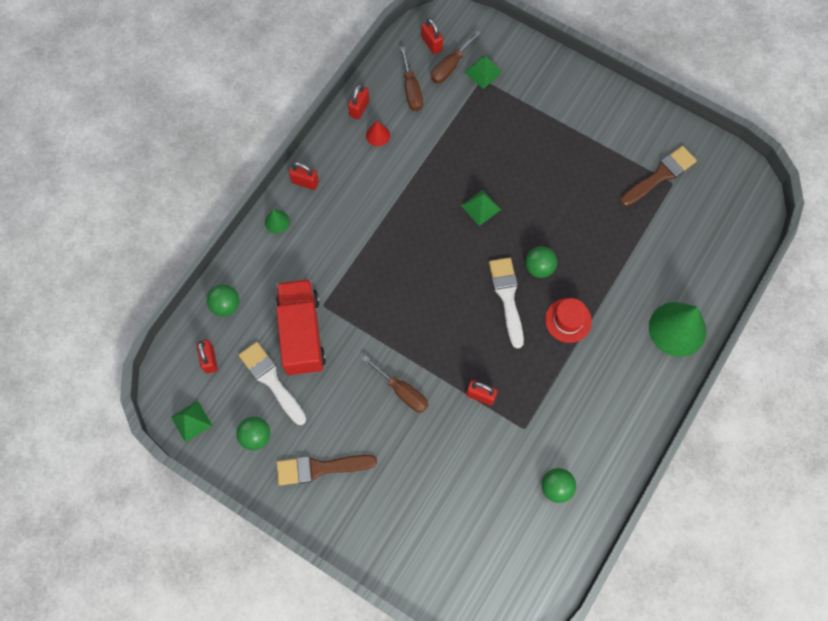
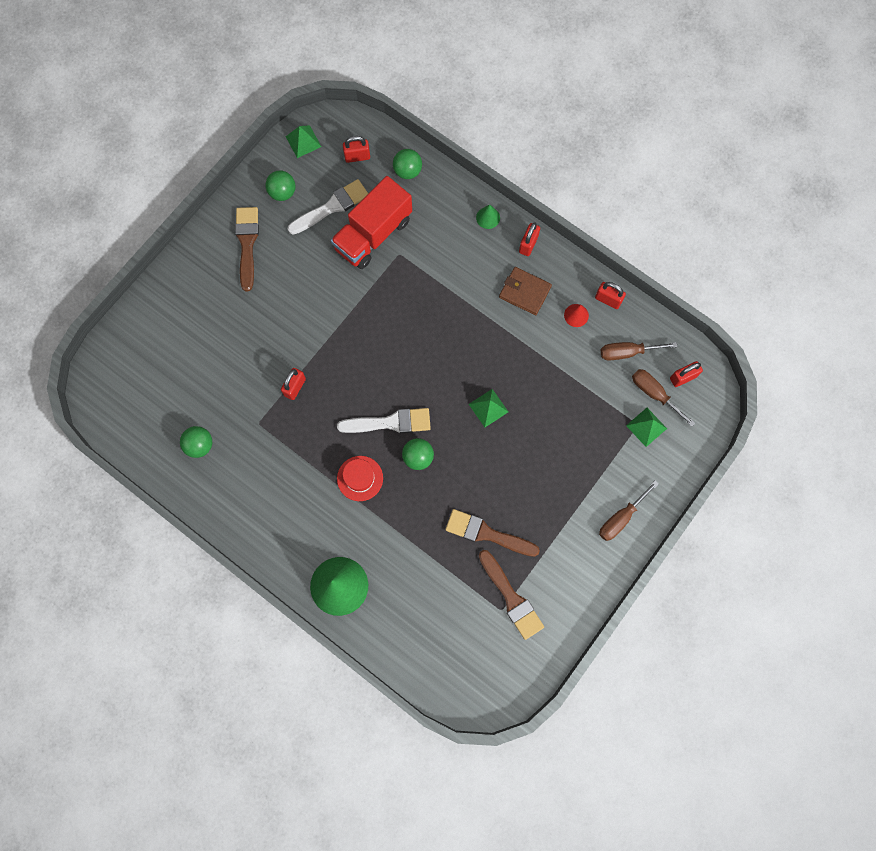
camera: 95 degrees right, 5 degrees up
(302, 334) = (373, 234): red truck -> red truck turned 135 degrees clockwise
(357, 182) = (524, 292): none -> brown wallet
(402, 391) = (307, 318): brown screwdriver -> brown screwdriver (621, 518)
(604, 200) = (487, 533): none -> brown brush

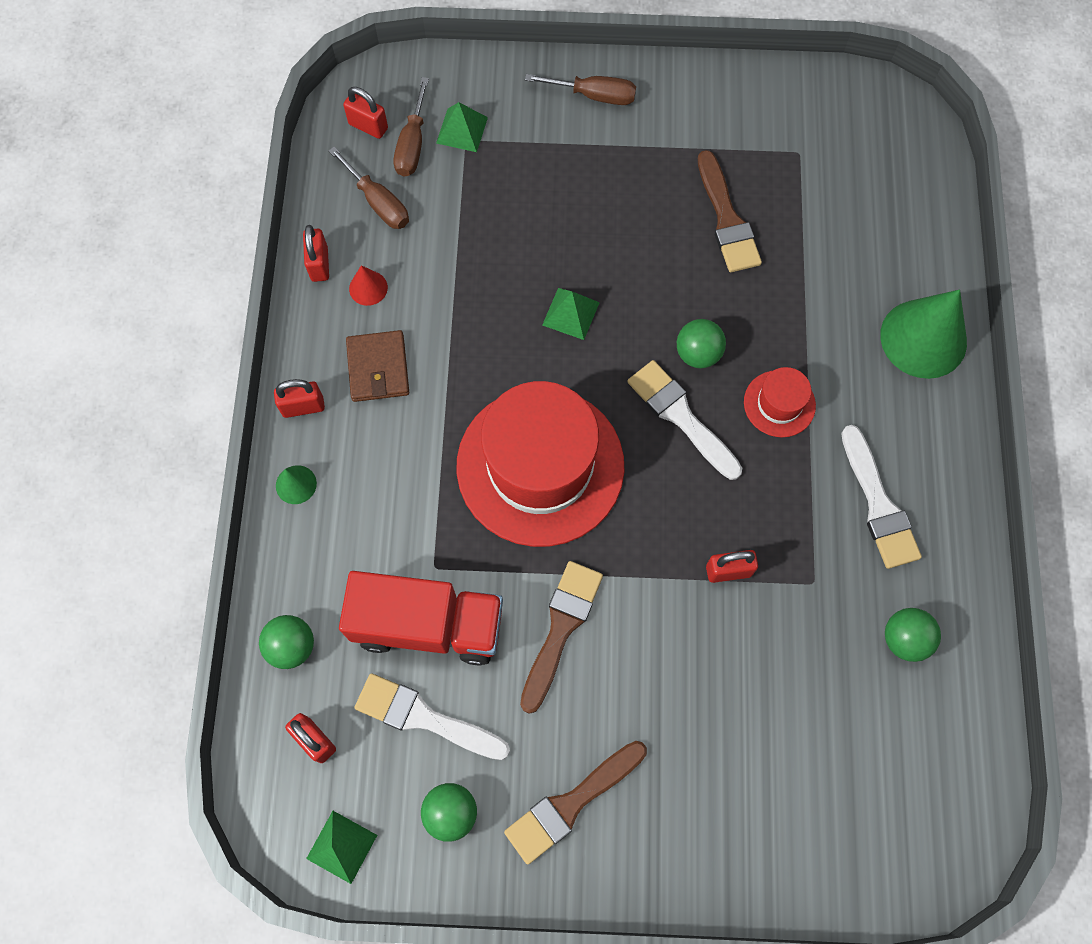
camera: 125 degrees left, 5 degrees down
(271, 486) = (878, 504): none -> white brush
(414, 335) = (540, 466): none -> red hat
(511, 598) = (777, 150): brown brush -> brown brush (561, 628)

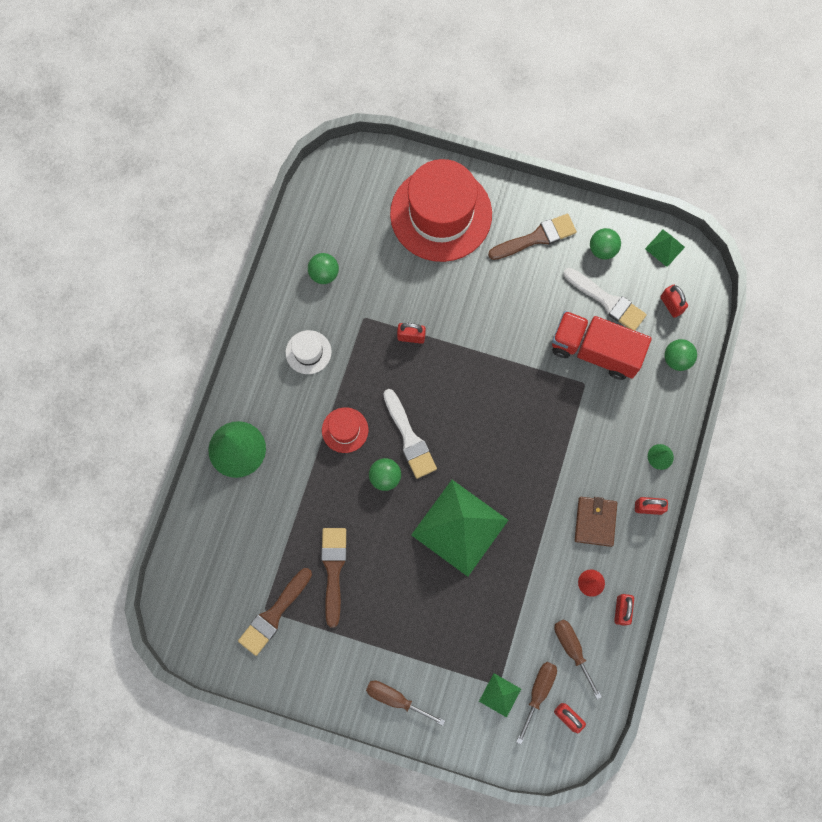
camera: 165 degrees left, 5 degrees up
(540, 466) = (506, 429): red hat -> red hat (441, 214)
(561, 628) = (518, 329): brown brush -> brown brush (274, 614)
(570, 313) = (459, 527): green pyramid -> green pyramid, size x2.29
(878, 504) = (308, 352): white brush -> white hat

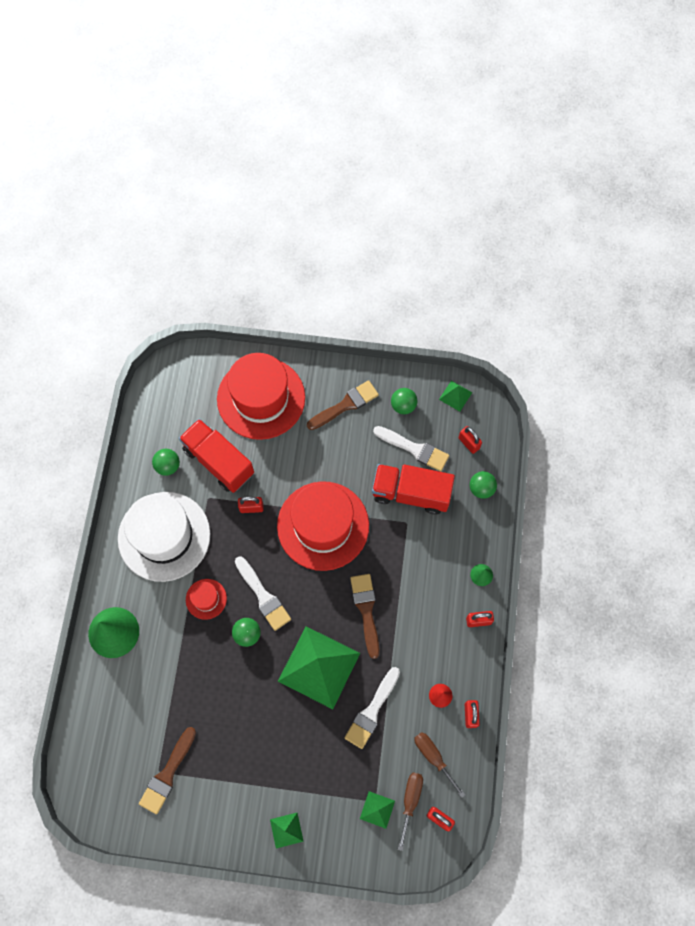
camera: 10 degrees left, 5 degrees down
(308, 352) = (164, 536): white hat -> white hat, size x2.29
(333, 570) = (214, 724): brown brush -> brown brush (366, 610)
(382, 278) = (218, 461): none -> red truck
(396, 699) = (286, 830): brown screwdriver -> green pyramid
(489, 370) = (323, 525): none -> red hat
(511, 586) = (372, 711): none -> white brush
(595, 522) = (435, 641): brown wallet -> none

